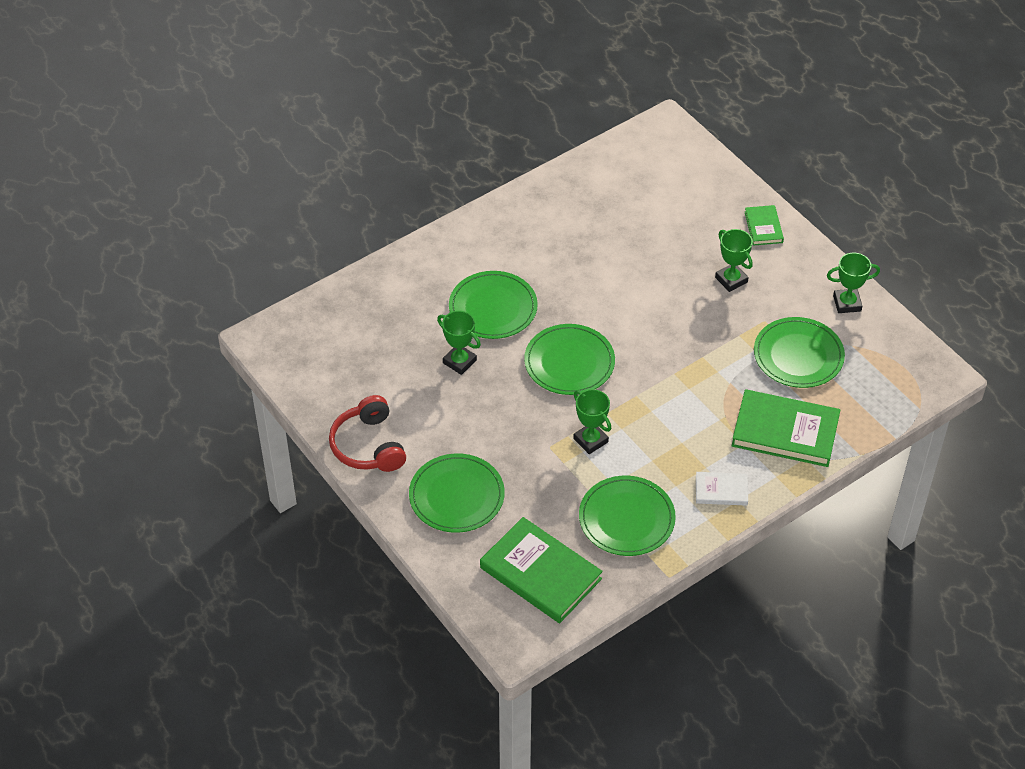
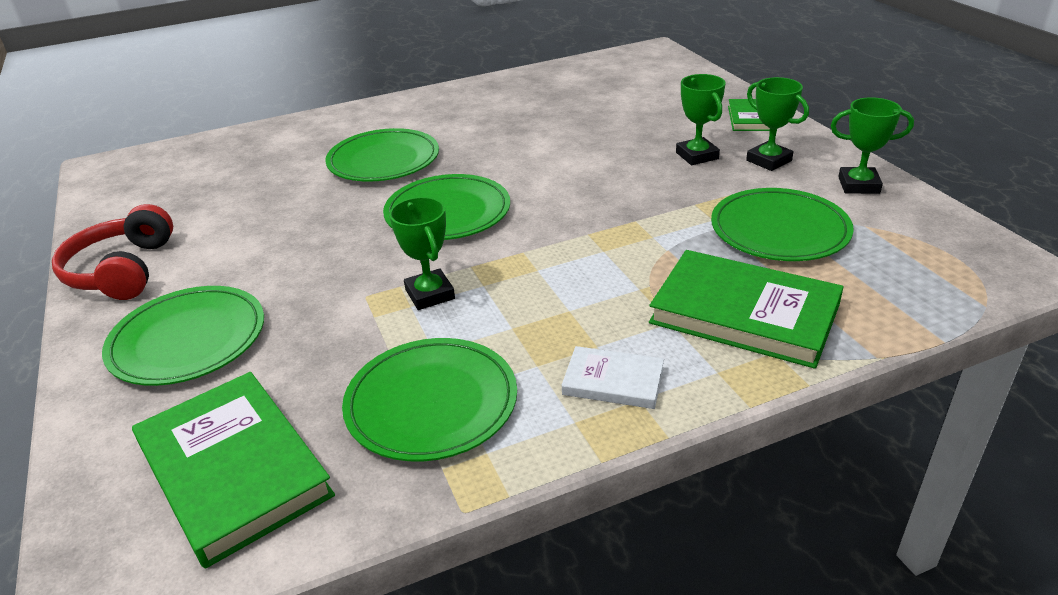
camera: 15 degrees right, 15 degrees down
(459, 362) = (308, 201): green trophy -> green trophy (768, 161)

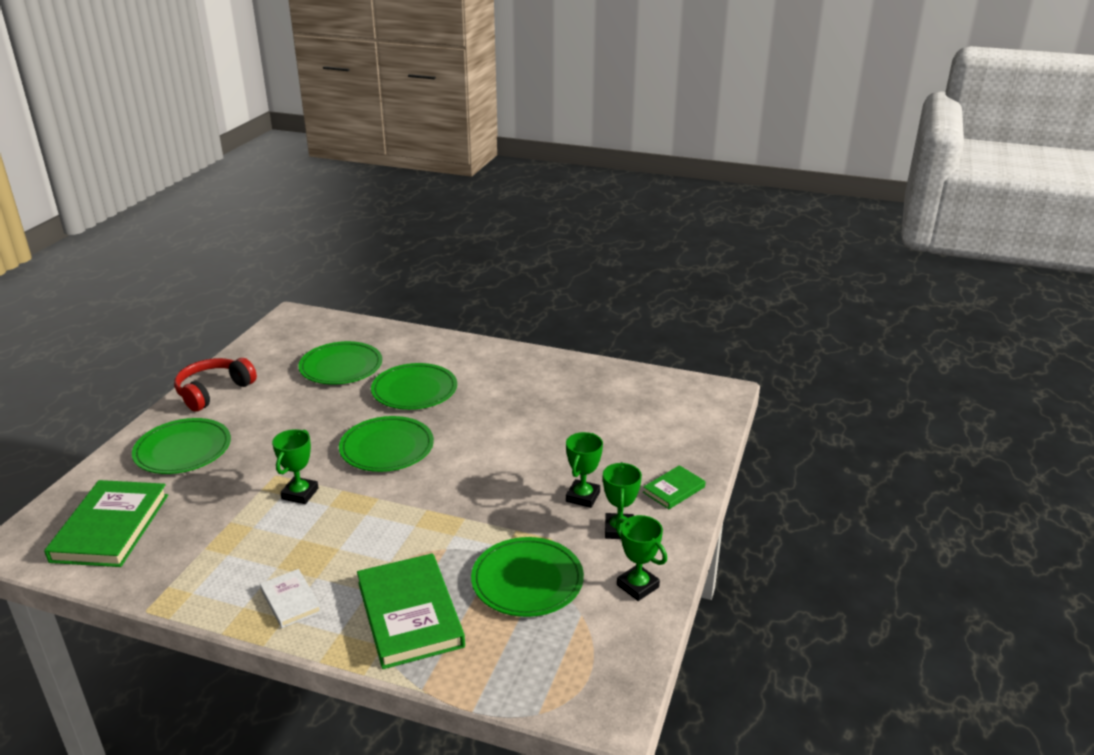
camera: 40 degrees right, 5 degrees down
(431, 403) = (211, 552): green plate -> green plate (341, 367)

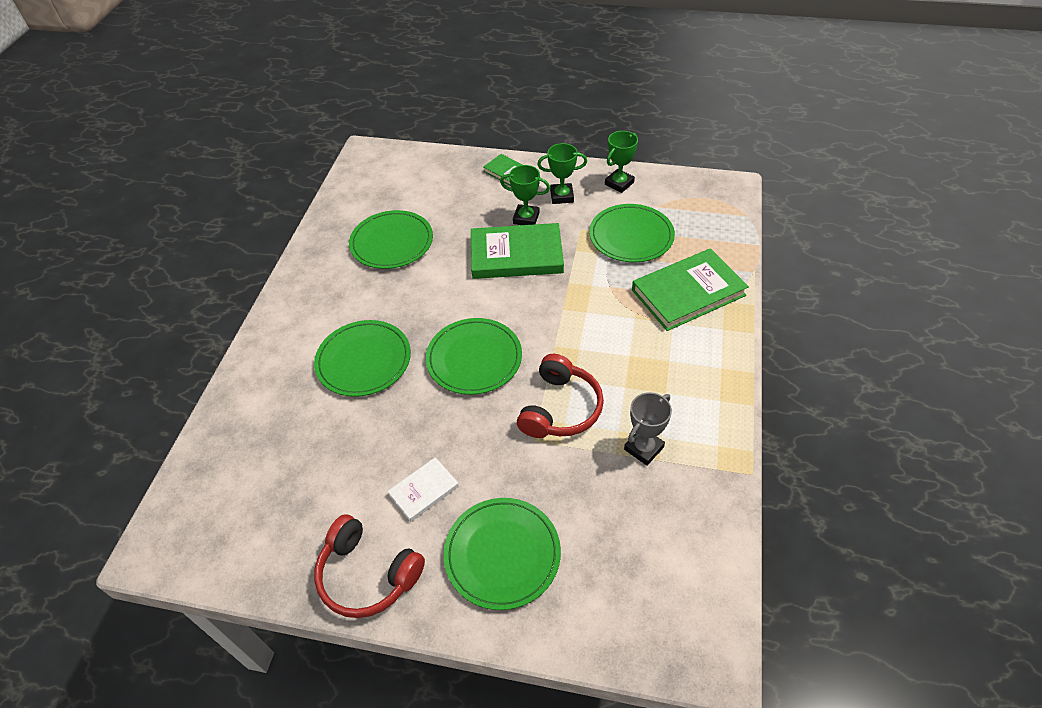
camera: 95 degrees left, 20 degrees up
(110, 527) = (654, 565): green book -> green book (516, 255)
(223, 540) = (644, 448): none -> grey trophy
(290, 601) = (701, 370): white book -> white book (424, 491)
(300, 494) = (560, 408): green trophy -> red headphones
(341, 367) = (308, 445): green plate -> green plate (392, 242)

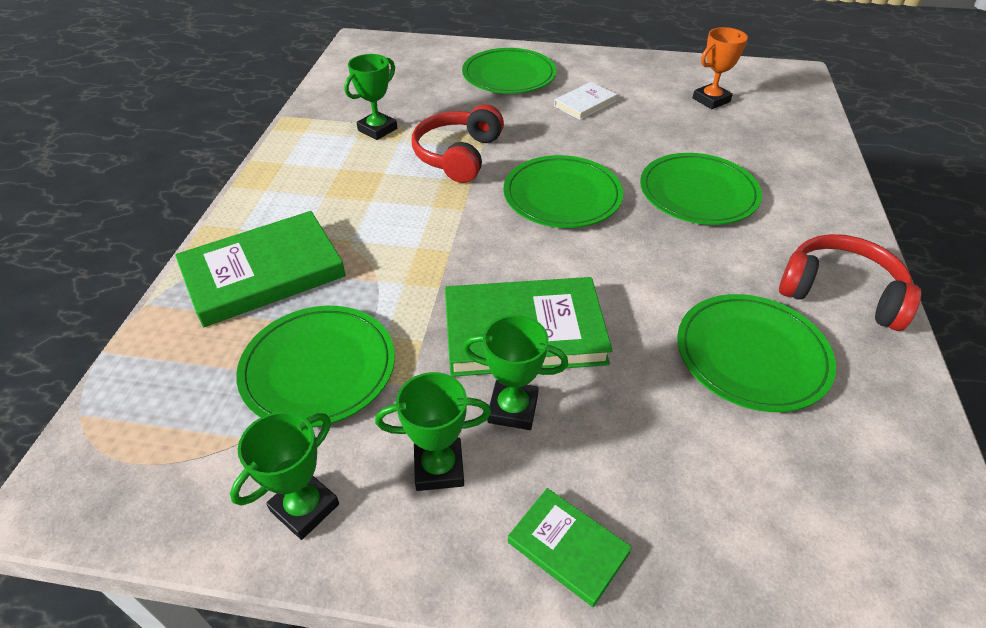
camera: 175 degrees right, 5 degrees down
(284, 495) = (711, 100): none -> orange trophy
(367, 575) = (613, 66): red headphones -> red headphones (840, 293)
(644, 448) = (377, 129): grey trophy -> green trophy

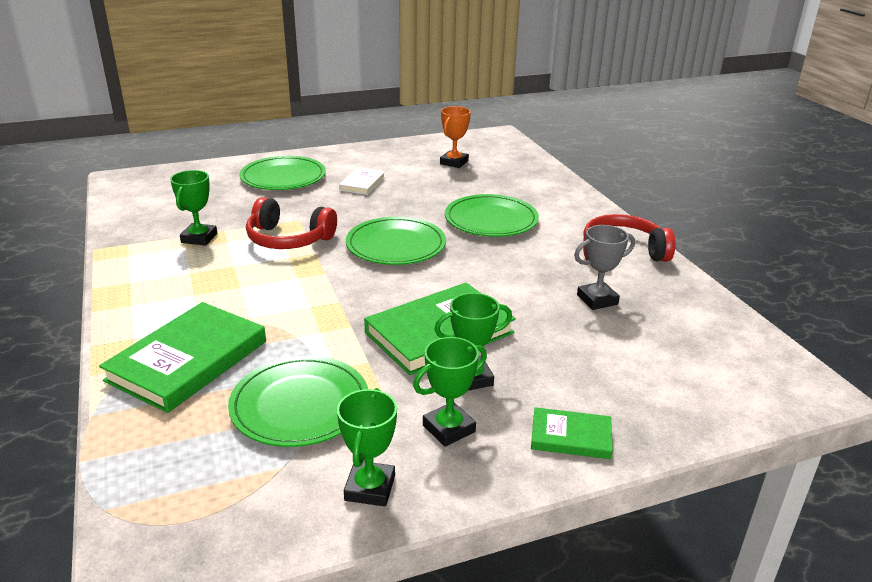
camera: 30 degrees left, 15 degrees down
(458, 155) = (288, 239): red headphones -> red headphones turned 60 degrees counterclockwise
(752, 355) = (597, 300): green plate -> grey trophy

